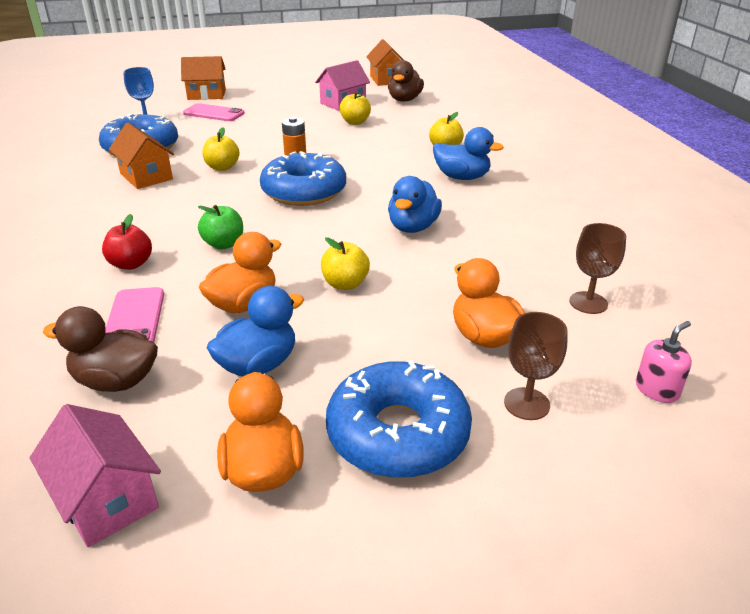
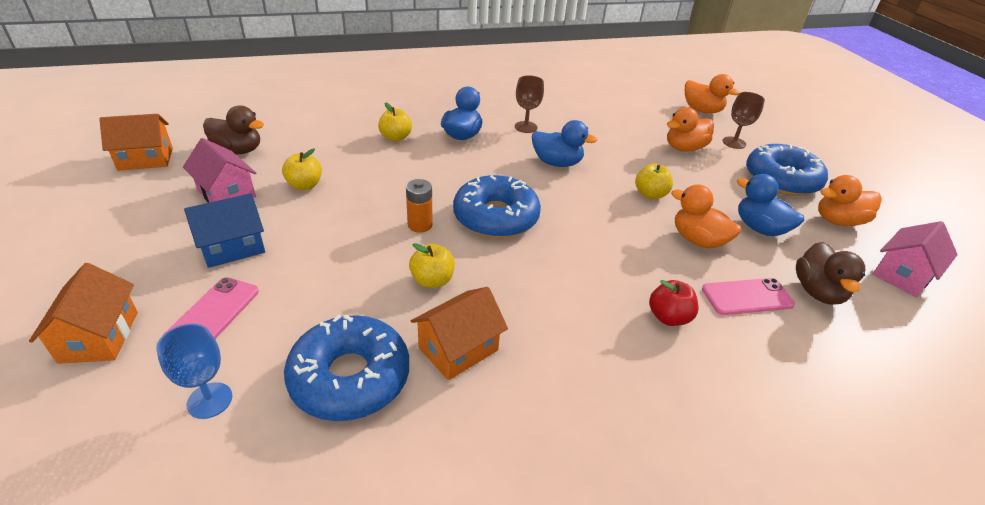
camera: 95 degrees left, 5 degrees up
(224, 244) = (612, 260): green apple -> none
(278, 111) = (233, 247): none -> blue house
(588, 303) = (634, 114): brown goblet -> brown goblet (526, 127)
(657, 390) = (702, 110): pink soap dispenser -> orange duck

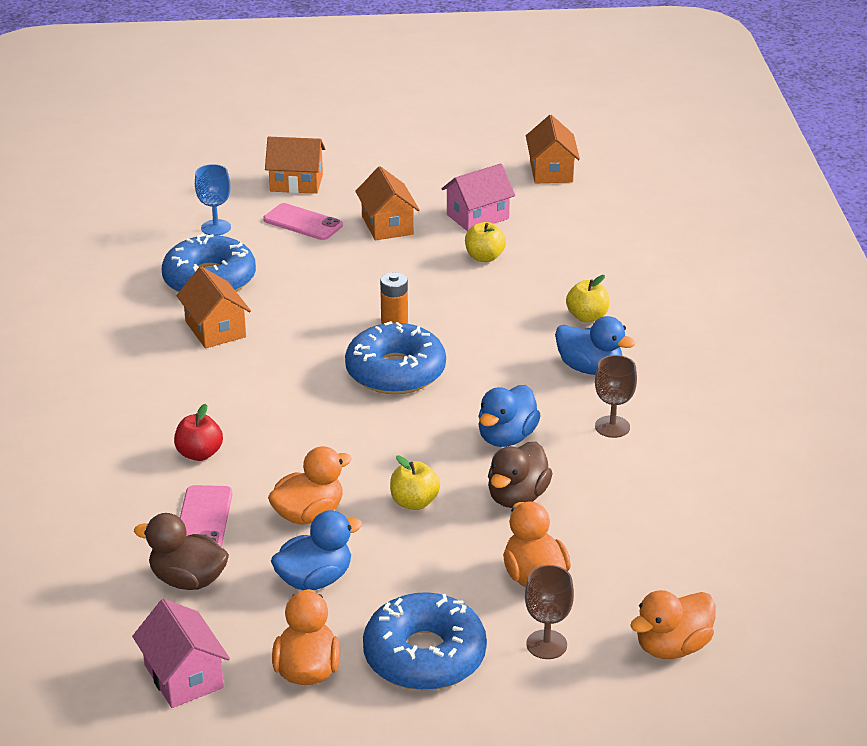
camera: 105 degrees right, 5 degrees down
(233, 247) = (387, 225): blue house -> orange house
(238, 150) = (564, 217): brown duck -> brown duck (517, 497)
(432, 280) = (305, 323): yellow apple -> none

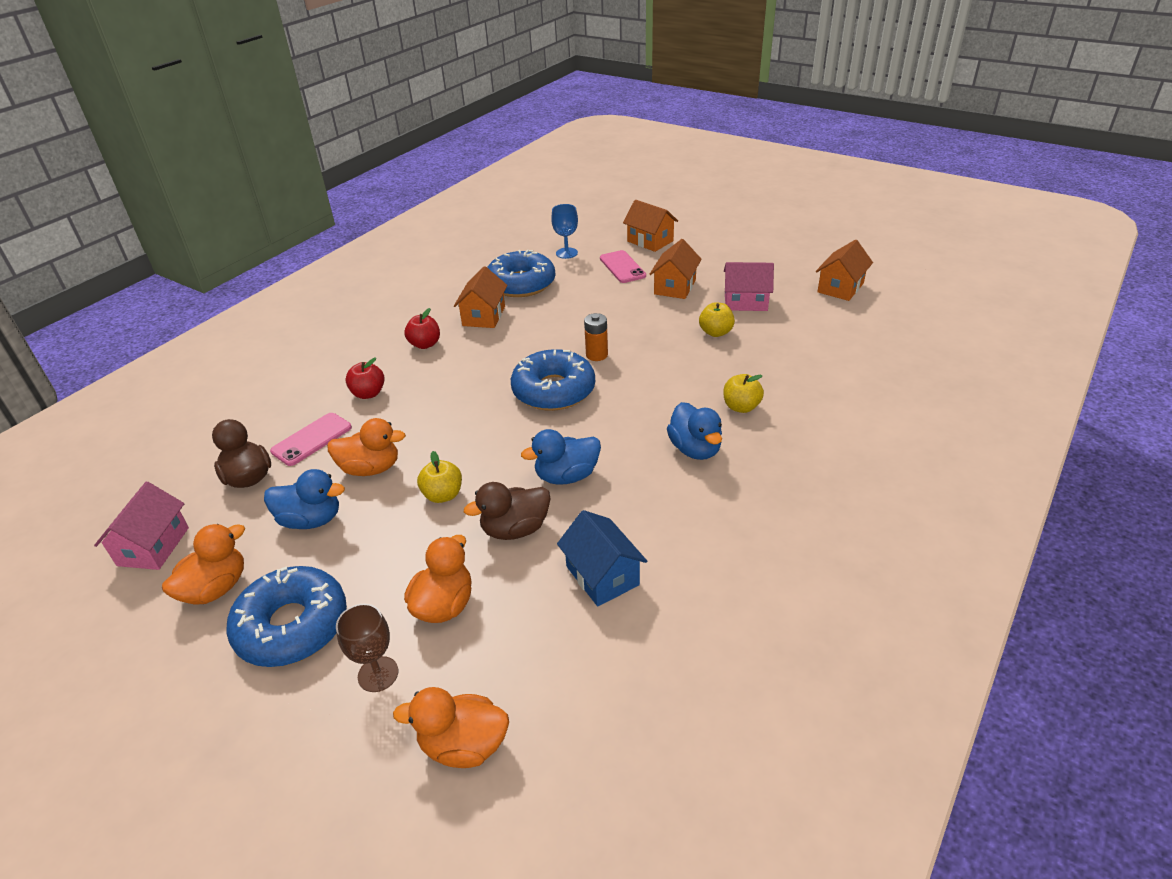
camera: 40 degrees right, 5 degrees up
(190, 383) = (425, 344): none -> red apple
(612, 427) = (656, 507): brown goblet -> none
(632, 494) = (602, 575): none -> blue house

